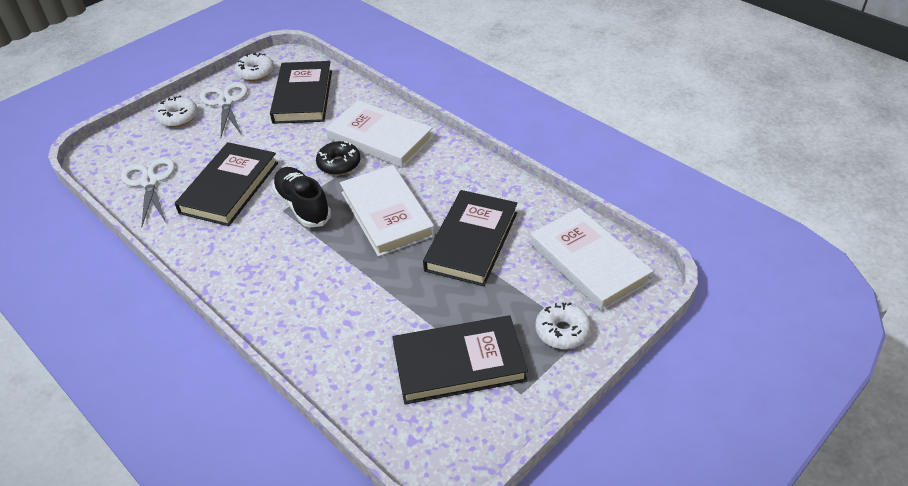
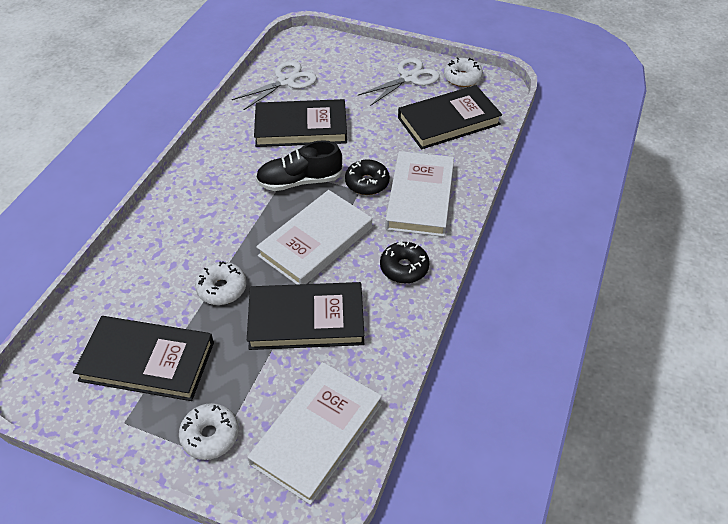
camera: 65 degrees right, 5 degrees up
(178, 117) = (372, 61): white donut -> white donut (222, 288)
(303, 206) = (300, 181): black shoe -> black shoe turned 135 degrees counterclockwise
(451, 169) = (404, 268): none -> black donut
(459, 363) = (147, 361): black book -> black book turned 45 degrees counterclockwise

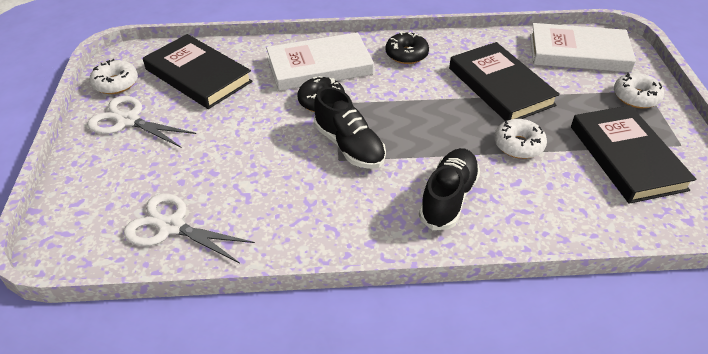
camera: 115 degrees left, 5 degrees down
(204, 215) = (448, 198): none -> black shoe
(301, 127) = (261, 177): black book -> none
(316, 242) = (418, 108): white book -> none

